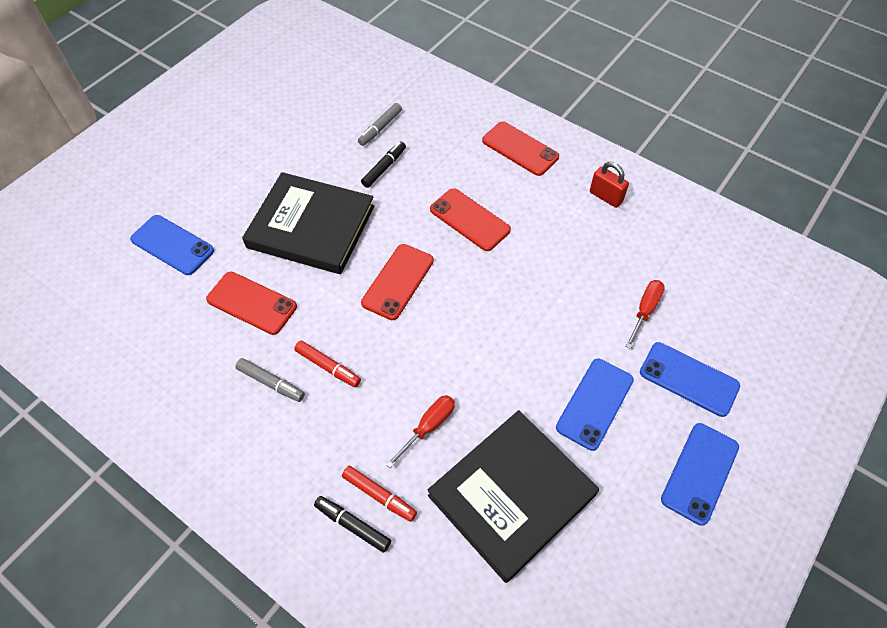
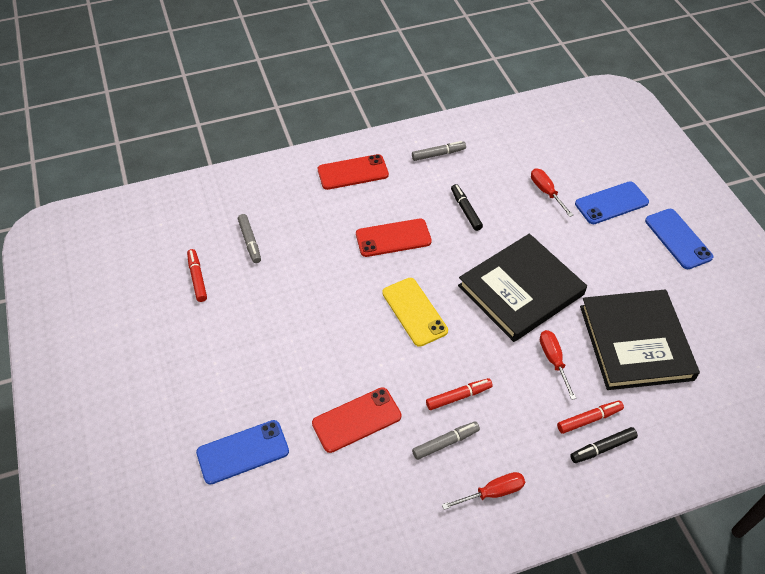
camera: 55 degrees left, 5 degrees down
(242, 450) = (493, 492): none -> red screwdriver
(311, 227) = (312, 340): black book -> black book (521, 290)
(316, 120) = (197, 278): none -> red marker
(384, 168) = (294, 261): black marker -> black marker (465, 210)
(398, 281) = (414, 312): red phone -> yellow phone
(594, 403) = (597, 259): blue phone -> none
(605, 197) = (438, 154): red padlock -> grey marker

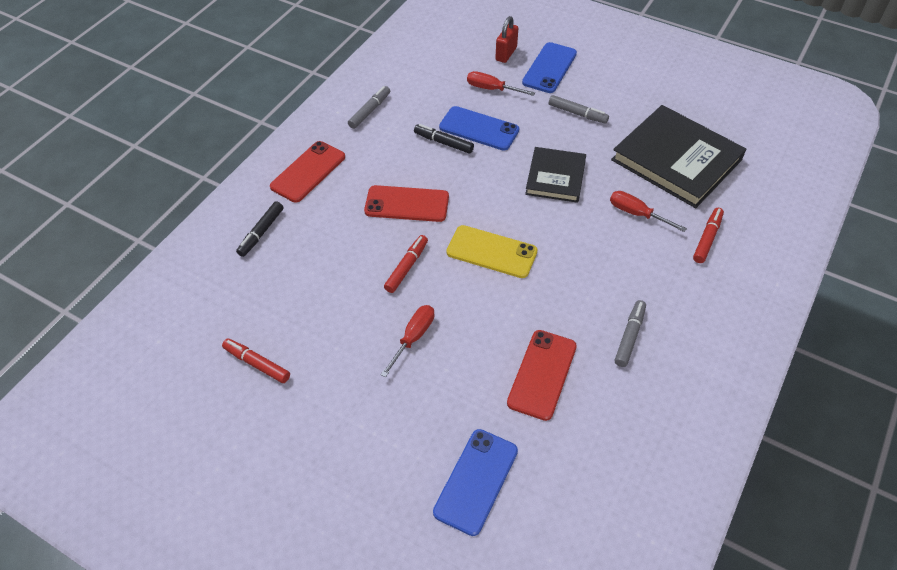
camera: 40 degrees left, 0 degrees up
(250, 241) = (274, 295): grey marker -> grey marker (577, 113)
(393, 238) = (407, 204): red phone -> red phone turned 60 degrees clockwise
(458, 396) = (599, 293): red marker -> red marker (406, 267)
(493, 492) = (704, 345): red screwdriver -> red screwdriver (414, 337)
(521, 290) = (555, 177): black book -> black book, size x0.59
(588, 171) = (506, 54): none -> red padlock
(602, 448) = (738, 252): black marker -> black marker (261, 232)
(678, 239) = (623, 66): blue phone -> blue phone (479, 129)

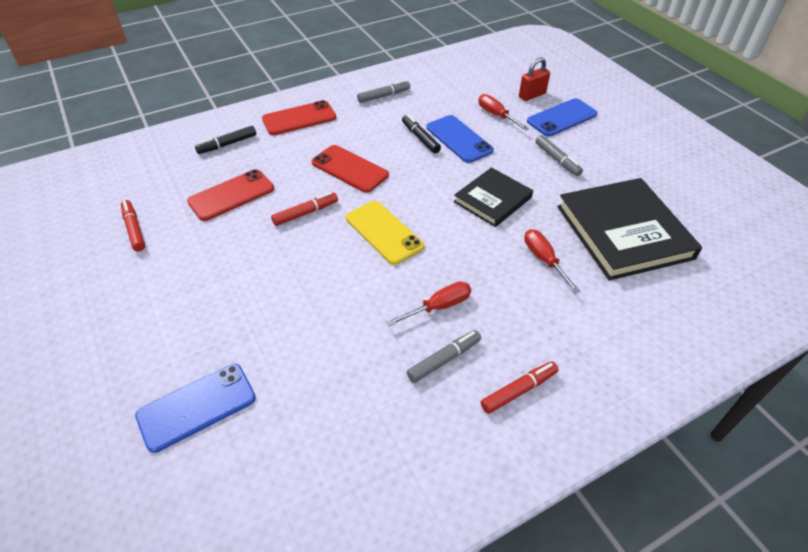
camera: 30 degrees right, 5 degrees down
(414, 337) = (260, 266): red screwdriver -> red screwdriver (439, 306)
(542, 374) = (335, 350): red phone -> red phone (231, 195)
(707, 239) = (598, 312): red marker -> red marker (519, 390)

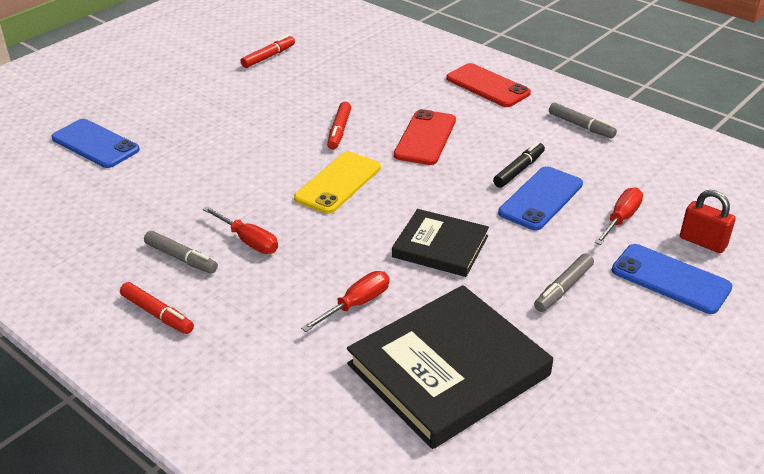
camera: 70 degrees right, 10 degrees down
(227, 144) = (412, 61): black marker -> none
(231, 195) = (339, 86): red phone -> none
(305, 213) = (339, 131): red marker -> red marker turned 60 degrees clockwise

